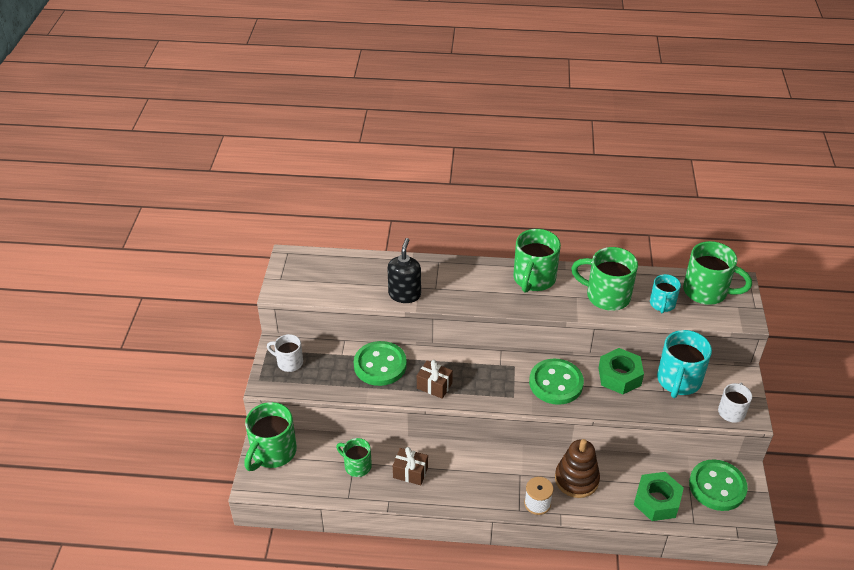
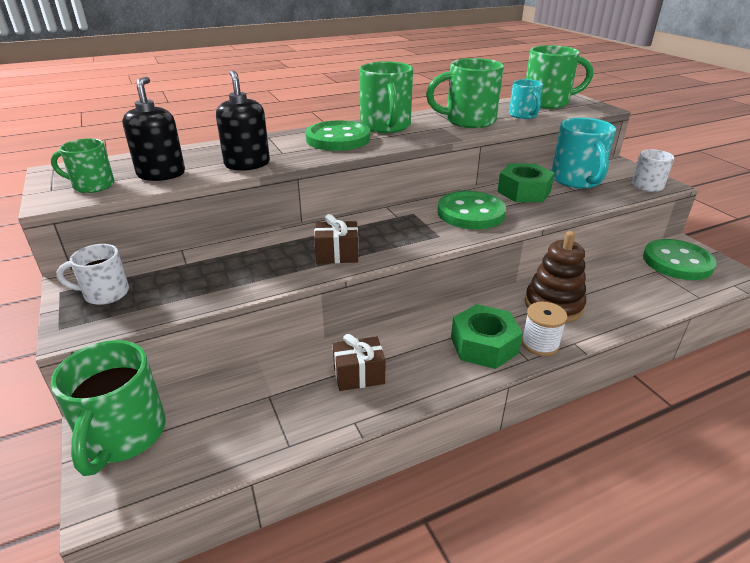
camera: 30 degrees left, 10 degrees down
(347, 286) = (161, 174): none -> black soap dispenser
(357, 466) = (276, 398): green mug -> green mug (92, 185)
(380, 365) = (249, 257): green button -> green button (338, 139)
(657, 501) = (646, 293): green nut -> green nut (484, 345)

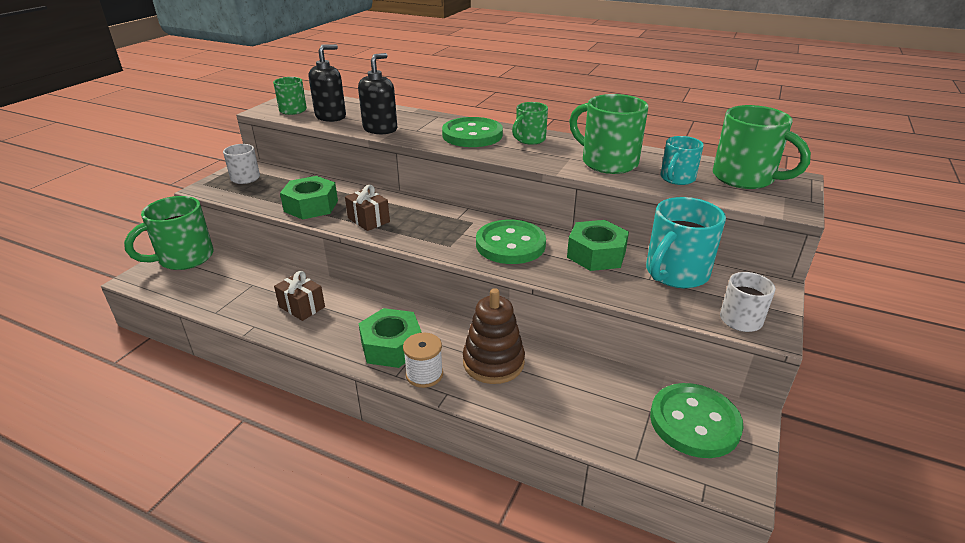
camera: 50 degrees right, 0 degrees up
(255, 274) = (311, 206): none -> green nut
(385, 126) = (529, 139): green mug -> green mug, size x0.59

